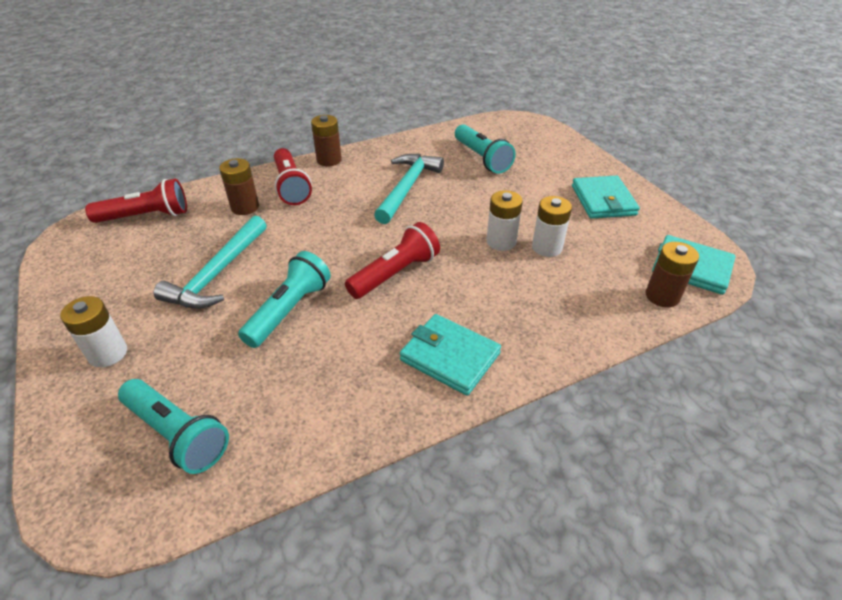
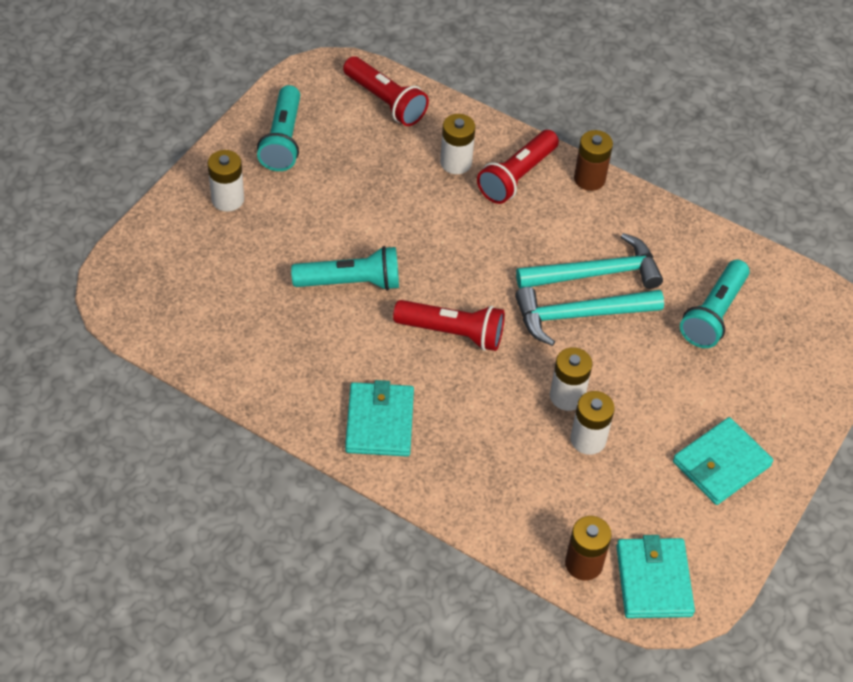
camera: 55 degrees right, 10 degrees up
(177, 434) = (193, 292): turquoise flashlight -> turquoise flashlight (283, 140)
(217, 273) = (355, 205): turquoise hammer -> turquoise hammer (579, 315)
(245, 207) = (456, 163): brown battery -> white battery

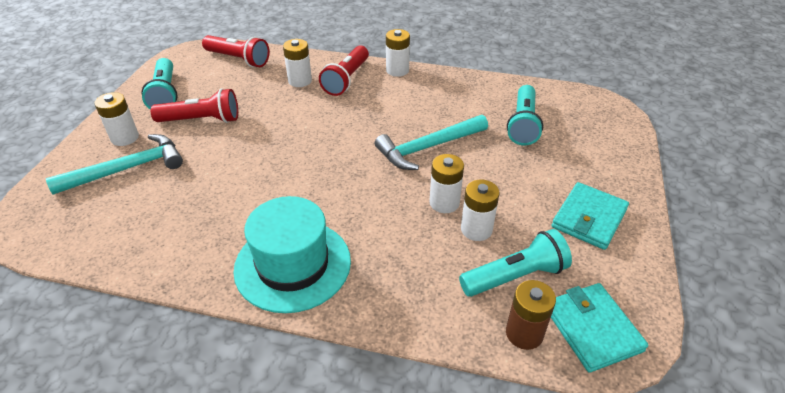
camera: 15 degrees left, 10 degrees down
(351, 282) = (239, 168): turquoise flashlight -> turquoise flashlight (515, 276)
(380, 422) = (293, 265): turquoise wallet -> turquoise hat
(452, 333) = (334, 182): red flashlight -> red flashlight (201, 120)
(589, 179) = (397, 70): brown battery -> white battery
(596, 273) = (427, 120): turquoise hammer -> turquoise hammer (127, 169)

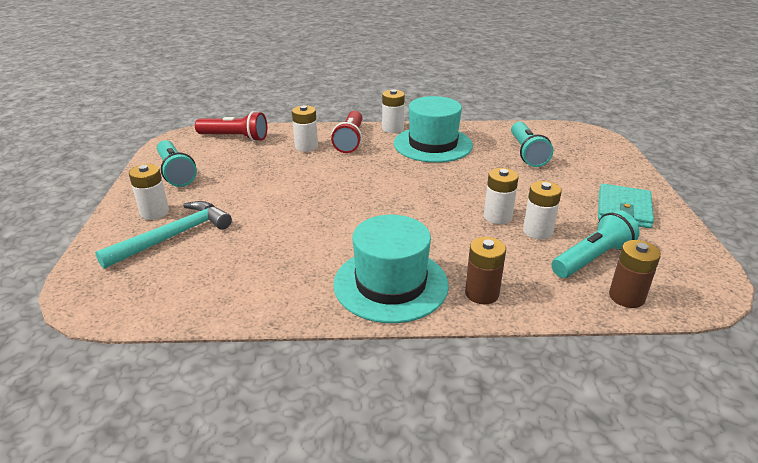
camera: 15 degrees left, 10 degrees down
(201, 120) = (227, 188): red flashlight -> none
(375, 295) = (482, 293): none -> brown battery
(428, 97) = (433, 144): none -> turquoise hat
(428, 147) = (457, 180): turquoise hammer -> none
(592, 329) = (678, 283): turquoise wallet -> none

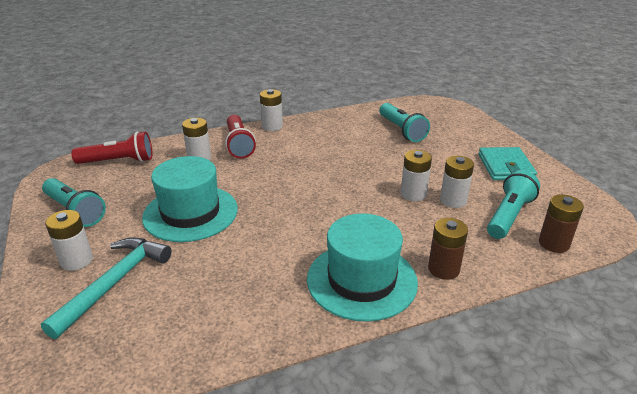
camera: 20 degrees left, 0 degrees up
(433, 144) = (317, 136): turquoise hat -> turquoise hat (190, 213)

